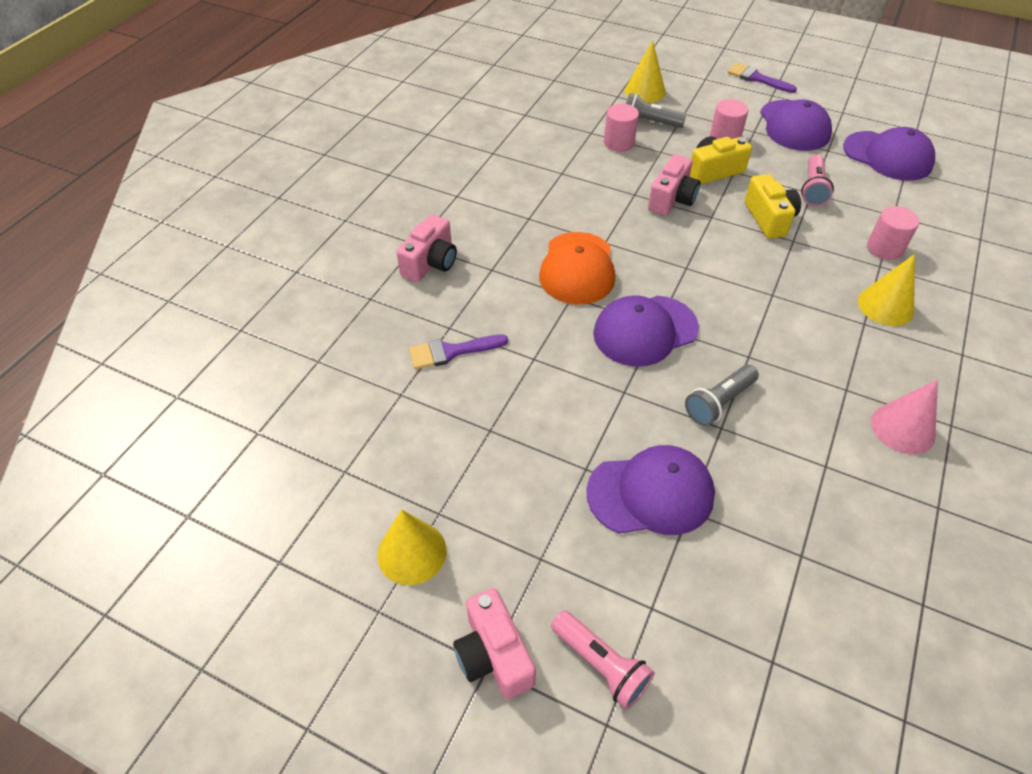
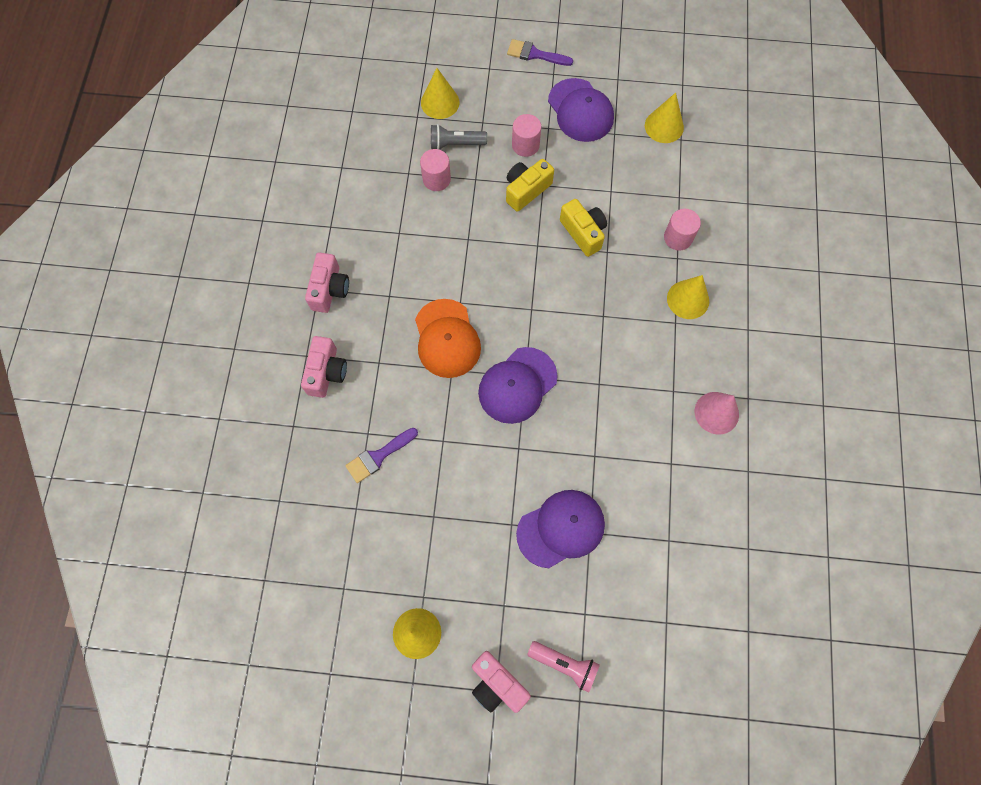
camera: 20 degrees left, 20 degrees up
(672, 199) = (500, 235): pink camera -> pink camera (329, 289)
(719, 402) = (588, 434): grey flashlight -> none
(813, 189) = (611, 187): pink flashlight -> none
(887, 156) = (664, 126): purple cap -> yellow cone

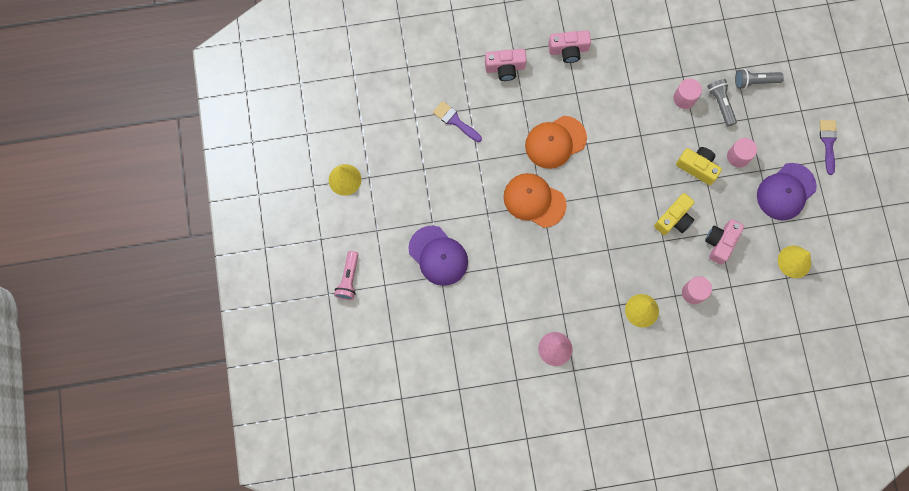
camera: 75 degrees right, 5 degrees up
(440, 102) = (754, 81): yellow cone -> grey flashlight
(497, 683) = (326, 238): pink camera -> pink camera (720, 243)
(517, 385) = (534, 200): purple cap -> orange cap

